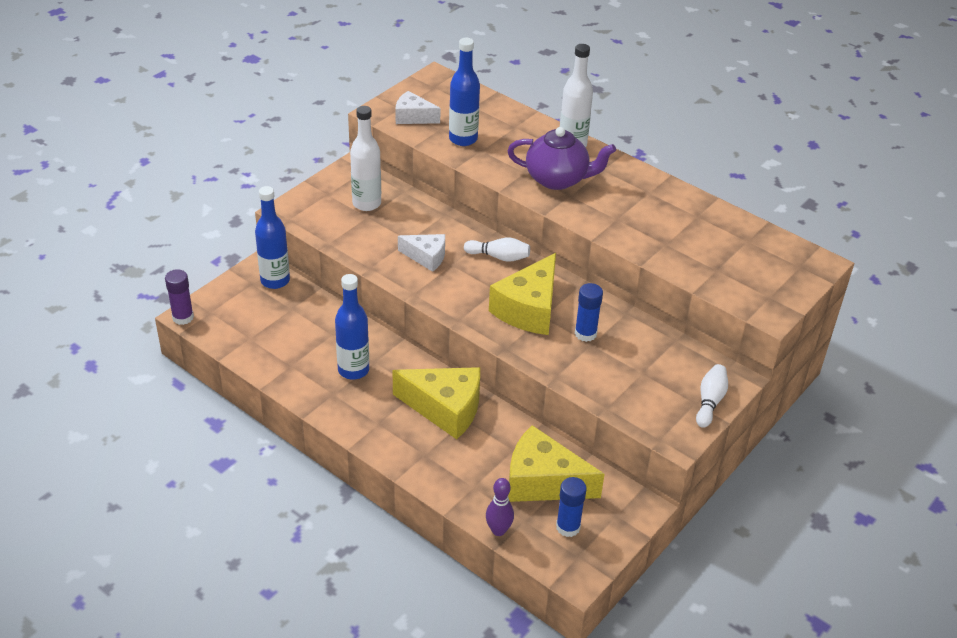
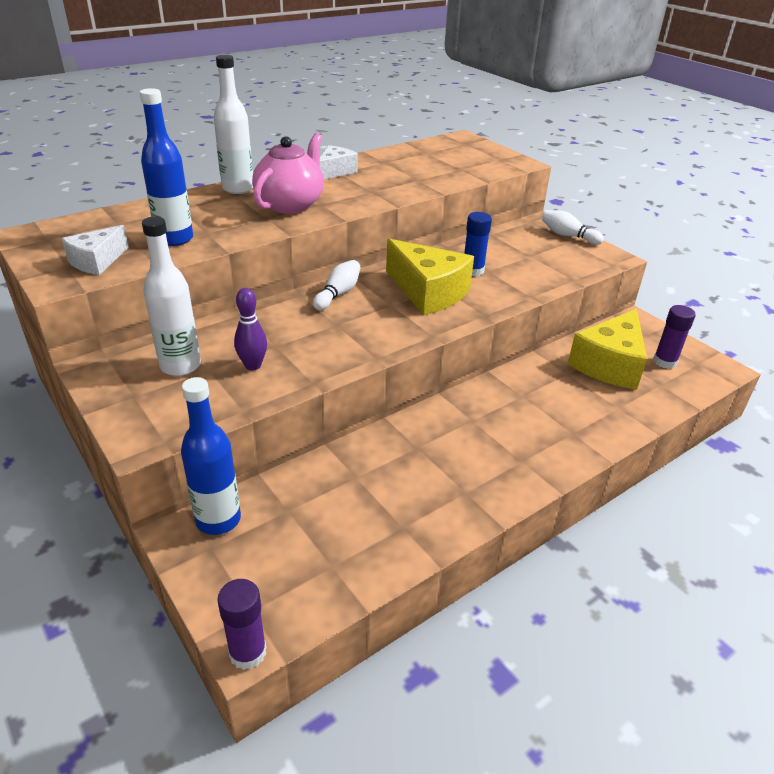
camera: 75 degrees left, 5 degrees down
(353, 370) = (427, 467): blue bottle -> none
(426, 257) = (314, 338): white cheese -> white cheese (335, 171)
(445, 409) = (505, 406): yellow cheese -> none
(498, 530) = (675, 402): purple bowling pin -> purple bowling pin (253, 365)
(558, 179) = (290, 204): purple teapot -> pink teapot
(568, 527) = (665, 362): blue glue stick -> purple glue stick

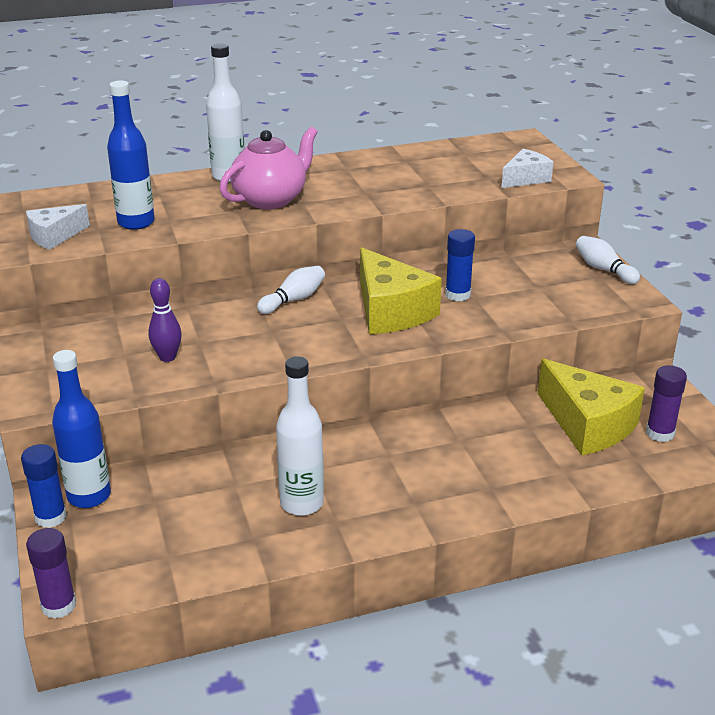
camera: 20 degrees right, 5 degrees down
(180, 366) = (101, 347): white bottle -> white bottle (302, 503)
(189, 552) = (50, 517): none -> blue glue stick
(335, 171) = (343, 167): white cheese -> white cheese (525, 179)
(609, 364) = (588, 425): yellow cheese -> yellow cheese turned 90 degrees counterclockwise

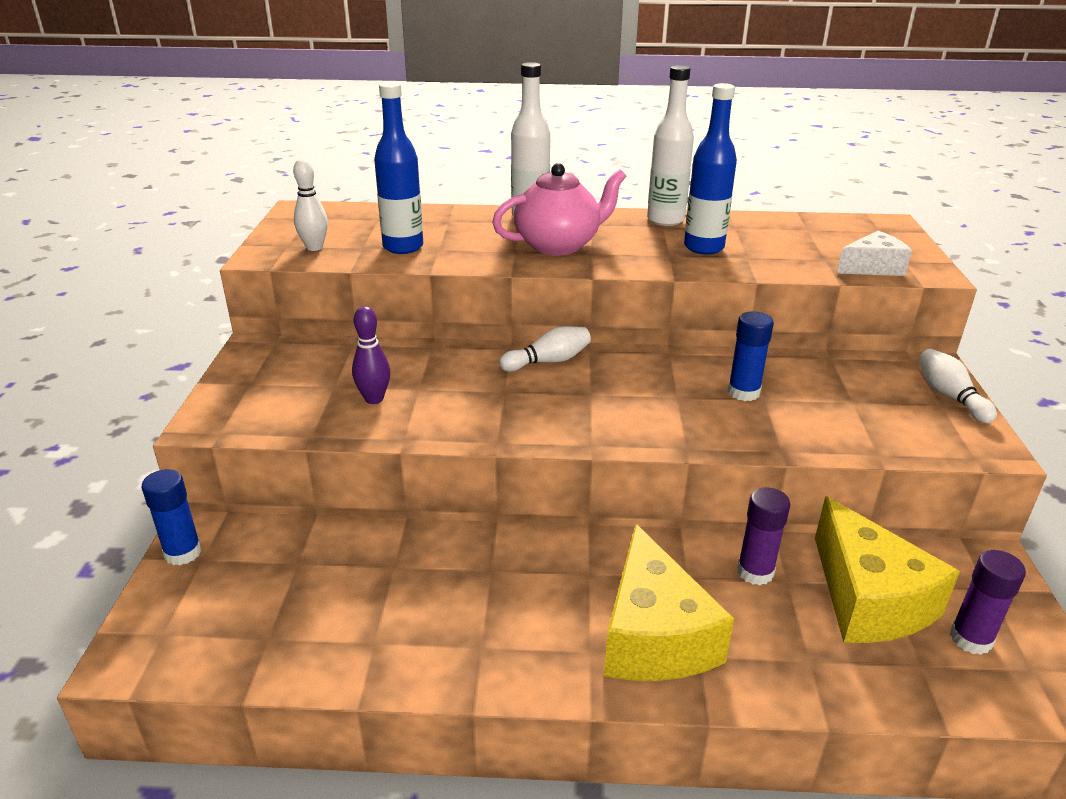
camera: 20 degrees right, 0 degrees up
(54, 236) = (314, 247): white cheese -> white bowling pin
(59, 605) = (115, 668): purple glue stick -> purple glue stick (755, 572)
(89, 496) = (236, 538): blue bottle -> blue bottle (703, 247)
(302, 503) = (453, 612): white bottle -> white bottle (665, 220)
(391, 311) = (652, 396): yellow cheese -> yellow cheese (654, 636)

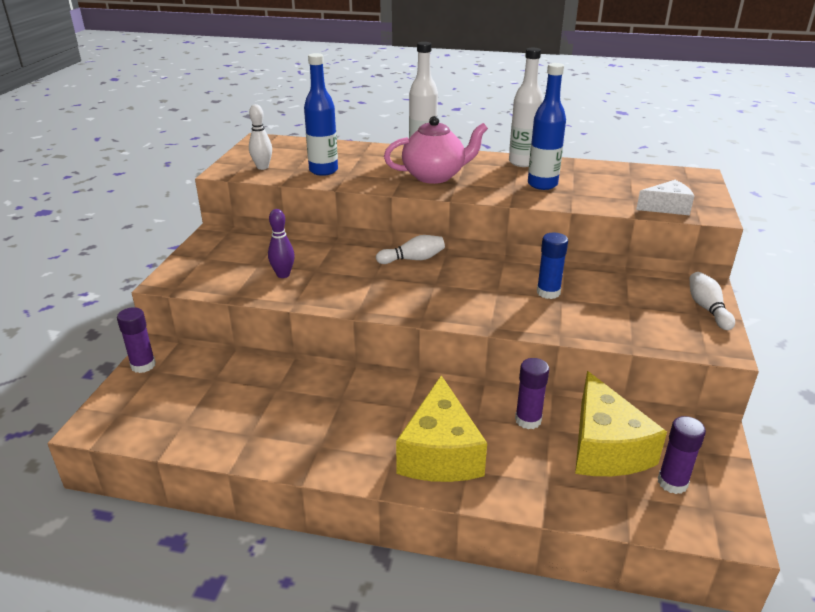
camera: 10 degrees right, 0 degrees up
(183, 553) = (143, 365): blue glue stick -> purple glue stick

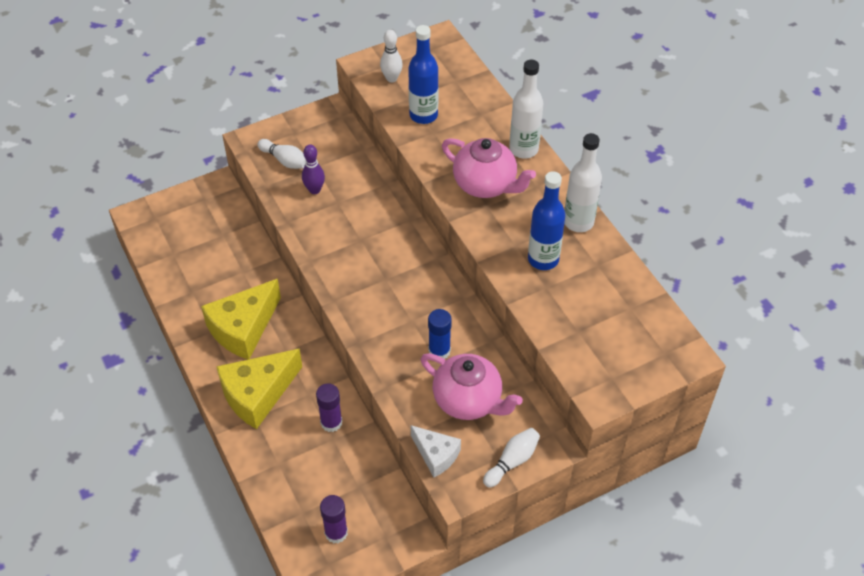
camera: 50 degrees right, 20 degrees up
(143, 365) = (203, 190): purple glue stick -> none
(413, 259) = (408, 244): white bowling pin -> white bowling pin (285, 160)
(605, 447) = (340, 480): yellow cheese -> yellow cheese (243, 328)
(619, 301) = (468, 400): none -> pink teapot
(667, 207) = (582, 362): white cheese -> white cheese (436, 455)

